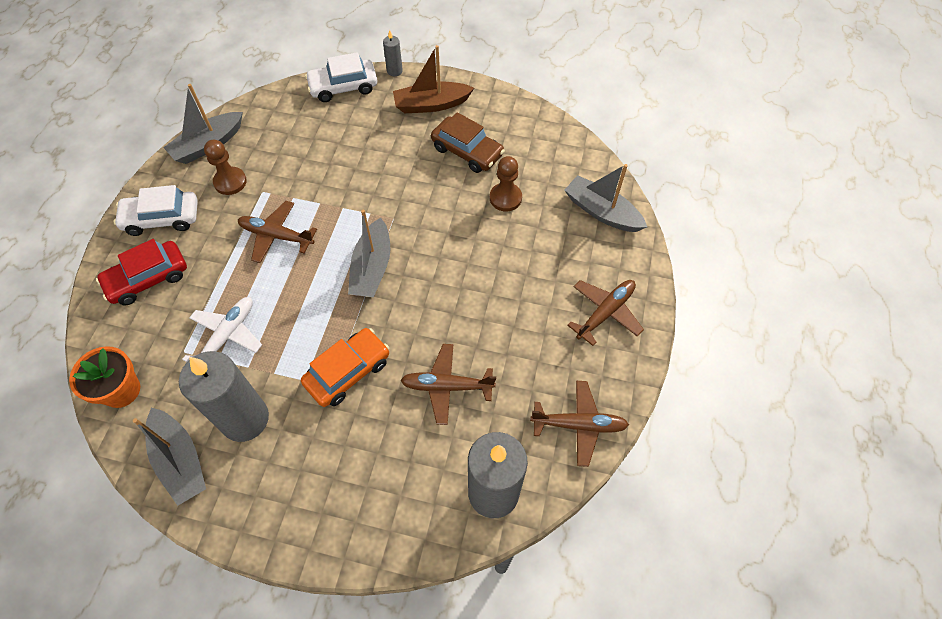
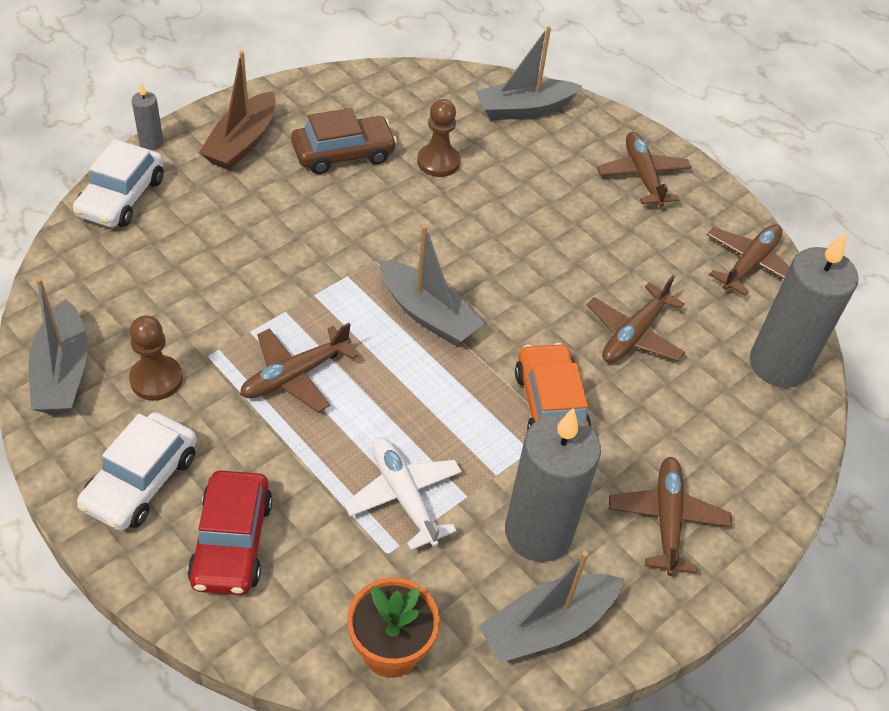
camera: 60 degrees left, 10 degrees down
(180, 460) = (547, 626): grey boat -> grey boat turned 150 degrees clockwise
(302, 487) = (667, 519): none -> brown plane

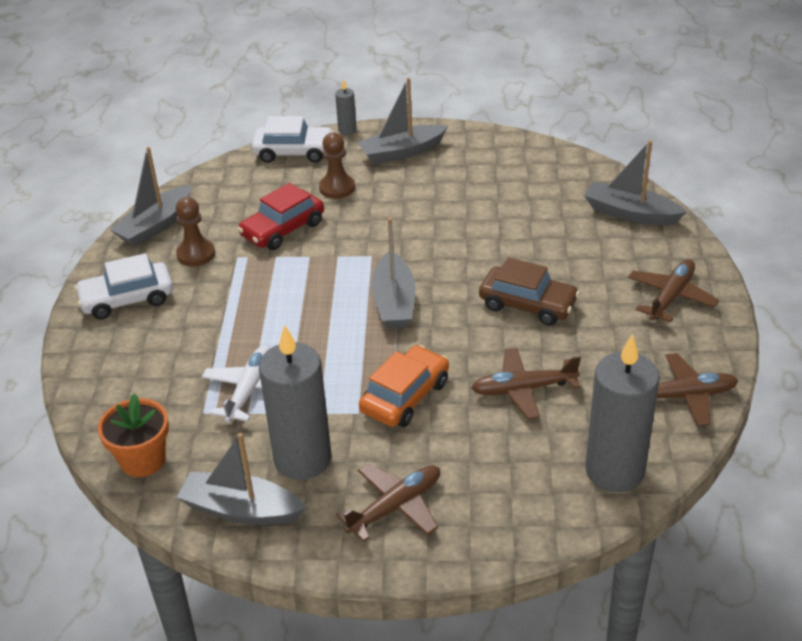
camera: 50 degrees right, 10 degrees down
(121, 197) = (294, 152): white car -> white car turned 150 degrees counterclockwise
(232, 542) = (133, 355): red car -> red car (283, 229)
(242, 142) = (401, 152): brown boat -> grey boat
(295, 375) = (271, 292): brown plane -> none
(343, 153) = (459, 186): brown car -> brown car (528, 304)
(438, 162) = (519, 218): brown pawn -> brown pawn (337, 188)

